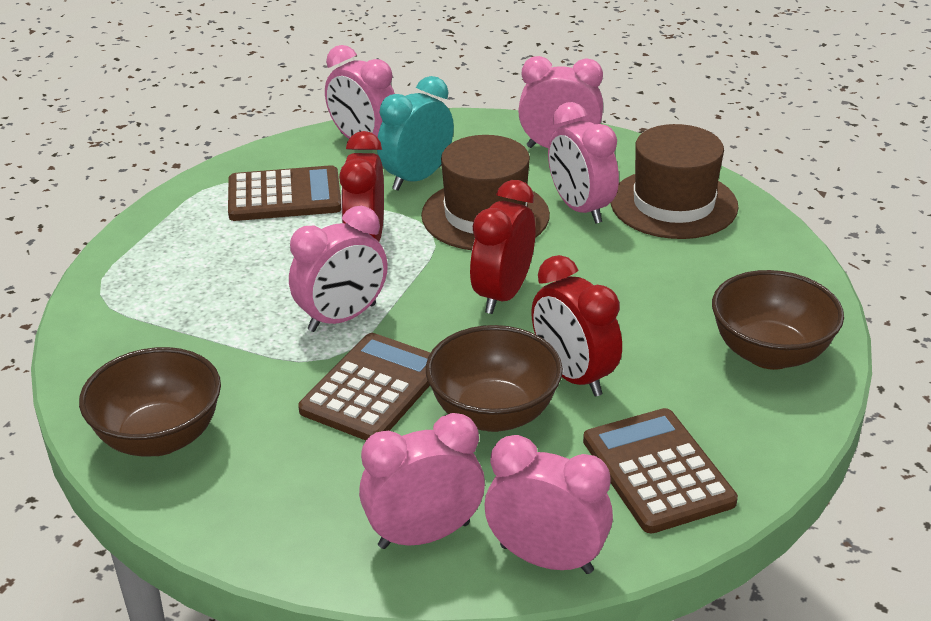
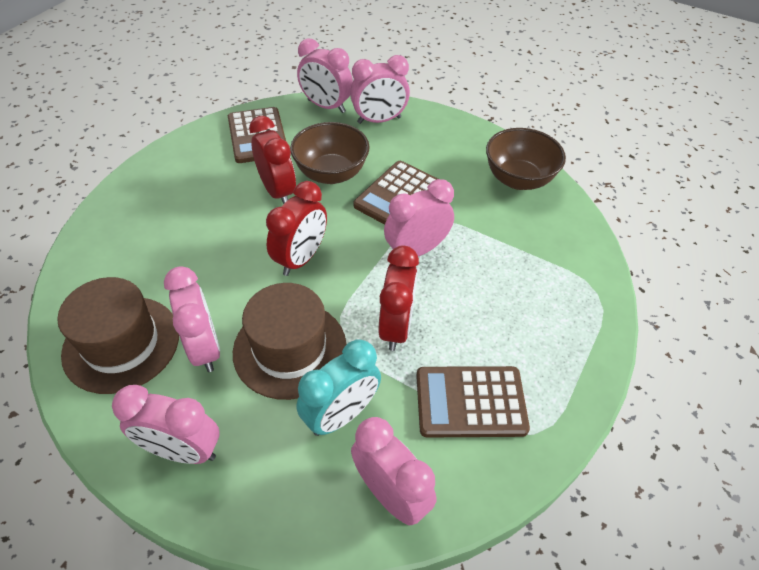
camera: 175 degrees left, 15 degrees up
(770, 353) = (152, 193): brown bowl -> none

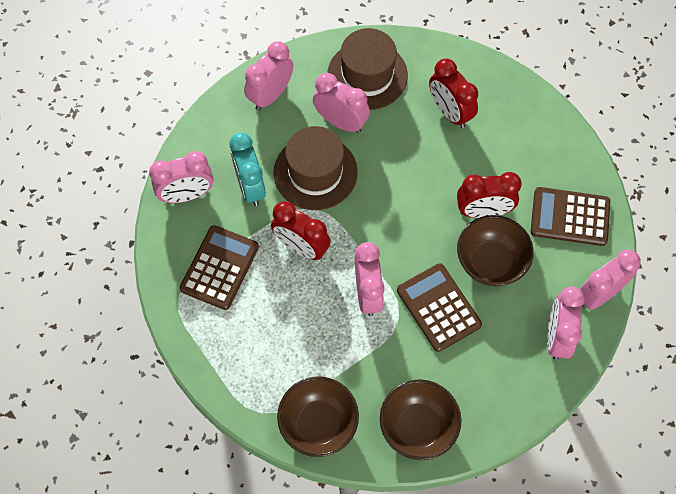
camera: 115 degrees right, 15 degrees up
(205, 347) = (341, 122): pink clock -> pink clock turned 150 degrees counterclockwise
(301, 258) = (396, 205): red clock -> red clock (450, 112)
(571, 245) = (318, 424): none -> brown bowl

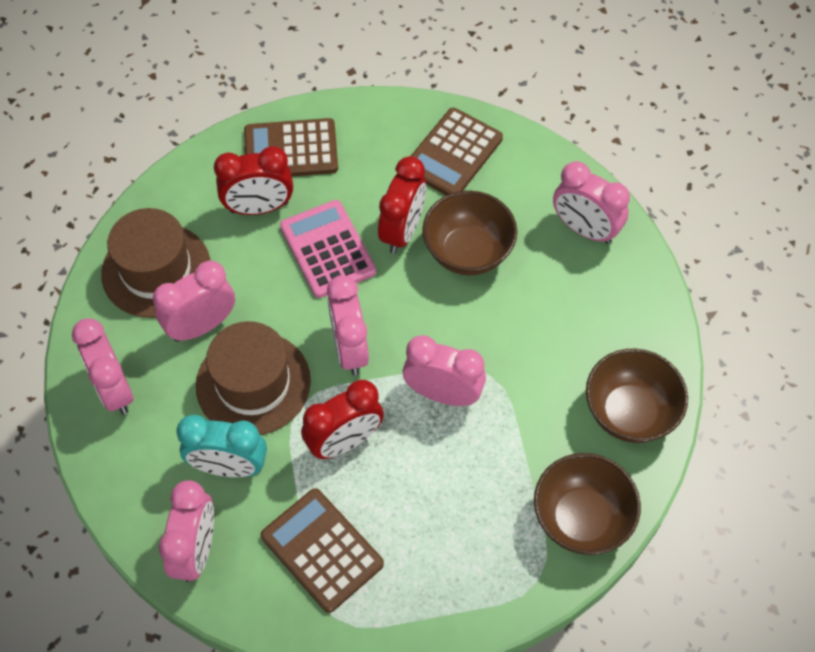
camera: 65 degrees left, 5 degrees down
(438, 307) = (496, 328): brown calculator -> brown calculator (291, 150)
(441, 170) = (327, 249): none -> pink calculator
(598, 294) = (555, 170): pink clock -> pink clock (350, 349)

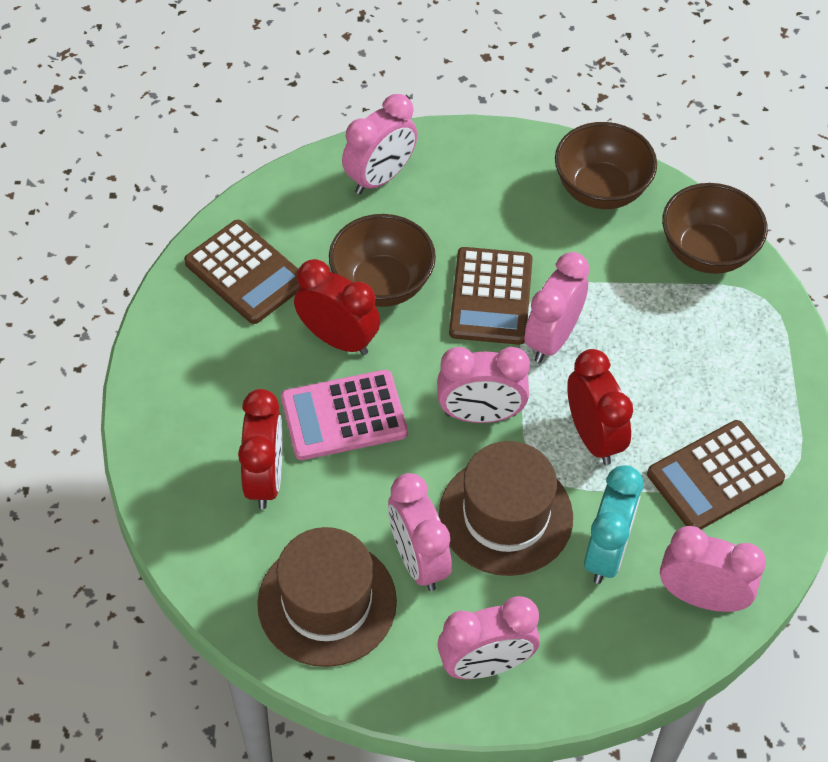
camera: 80 degrees left, 5 degrees down
(291, 150) = (189, 433): brown calculator -> brown calculator (491, 297)

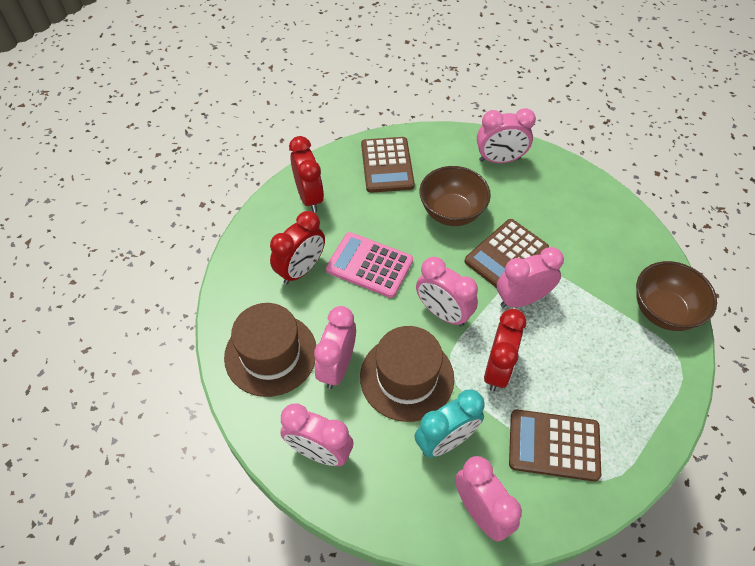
camera: 40 degrees right, 0 degrees up
(338, 339) = (403, 225): red clock -> red clock (309, 197)
(600, 190) = (624, 237): brown bowl -> none

